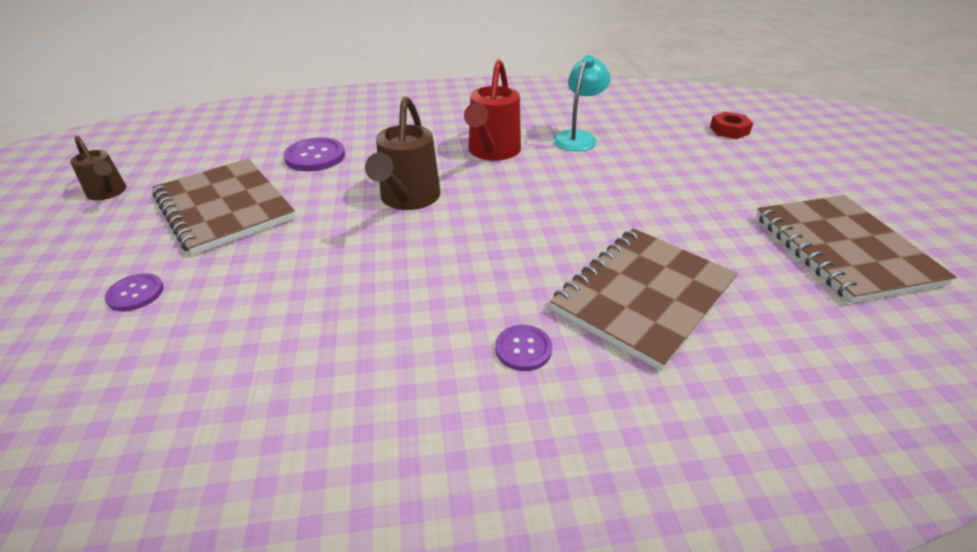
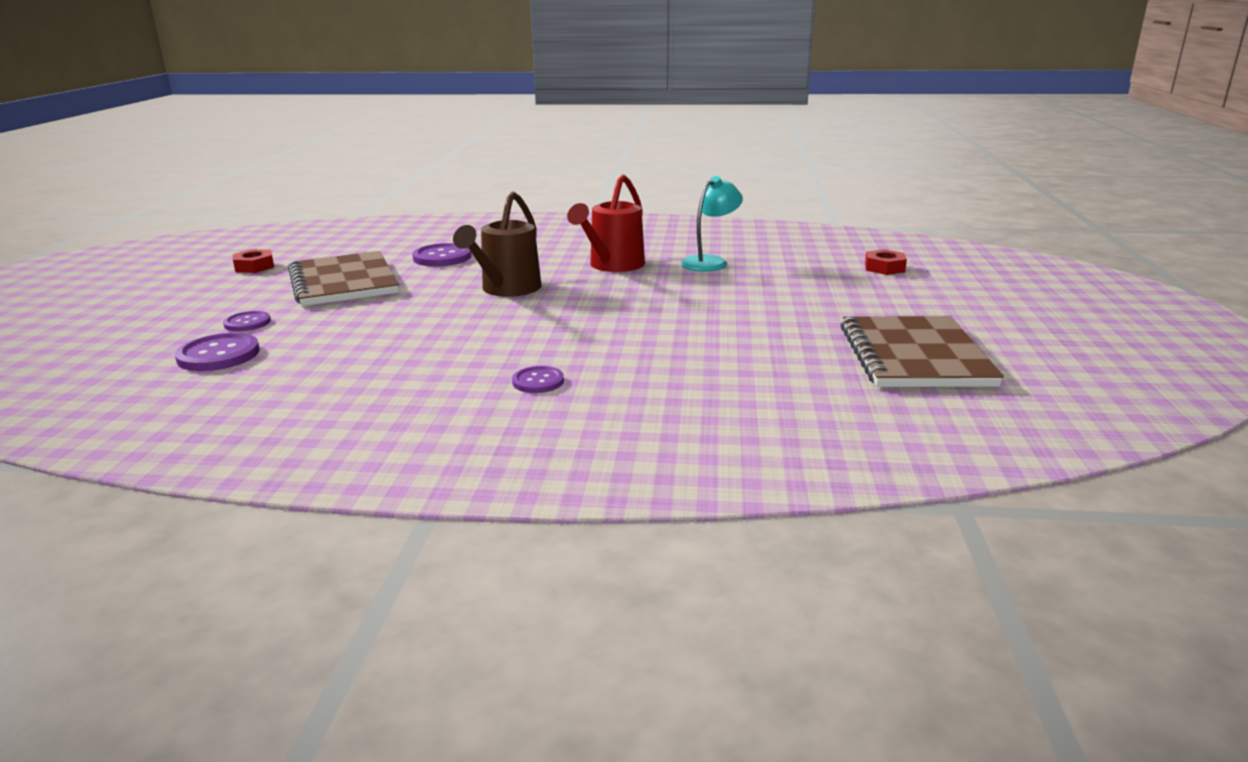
camera: 15 degrees right, 15 degrees down
(108, 193) = (254, 267): brown watering can -> red nut
(119, 361) = (218, 355): none -> purple button
(643, 296) = (675, 364): brown notebook -> none

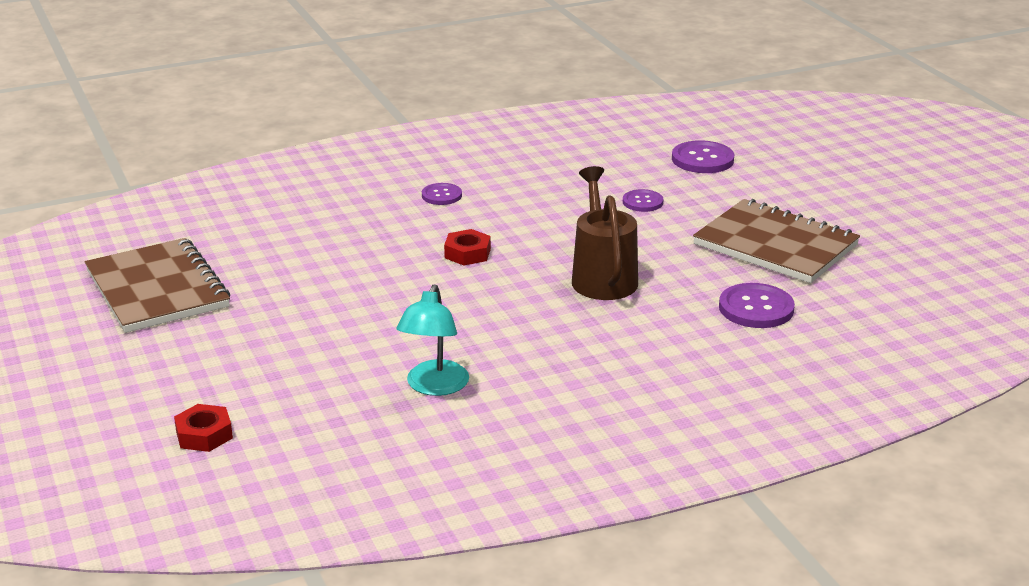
camera: 150 degrees right, 5 degrees up
(247, 323) = (749, 185): purple button -> purple button (642, 202)
(254, 267) = (911, 241): red nut -> red nut (467, 253)
(612, 266) = (543, 345): red watering can -> none

